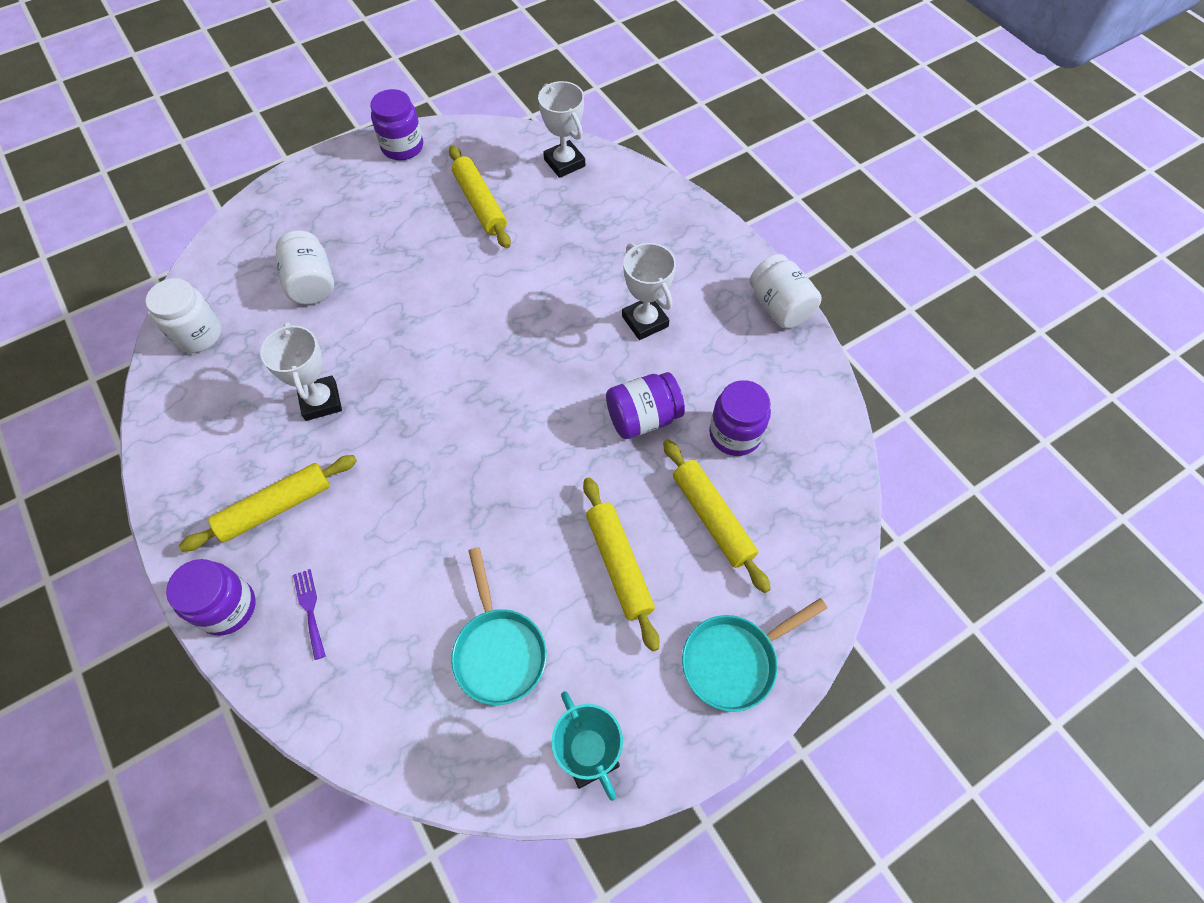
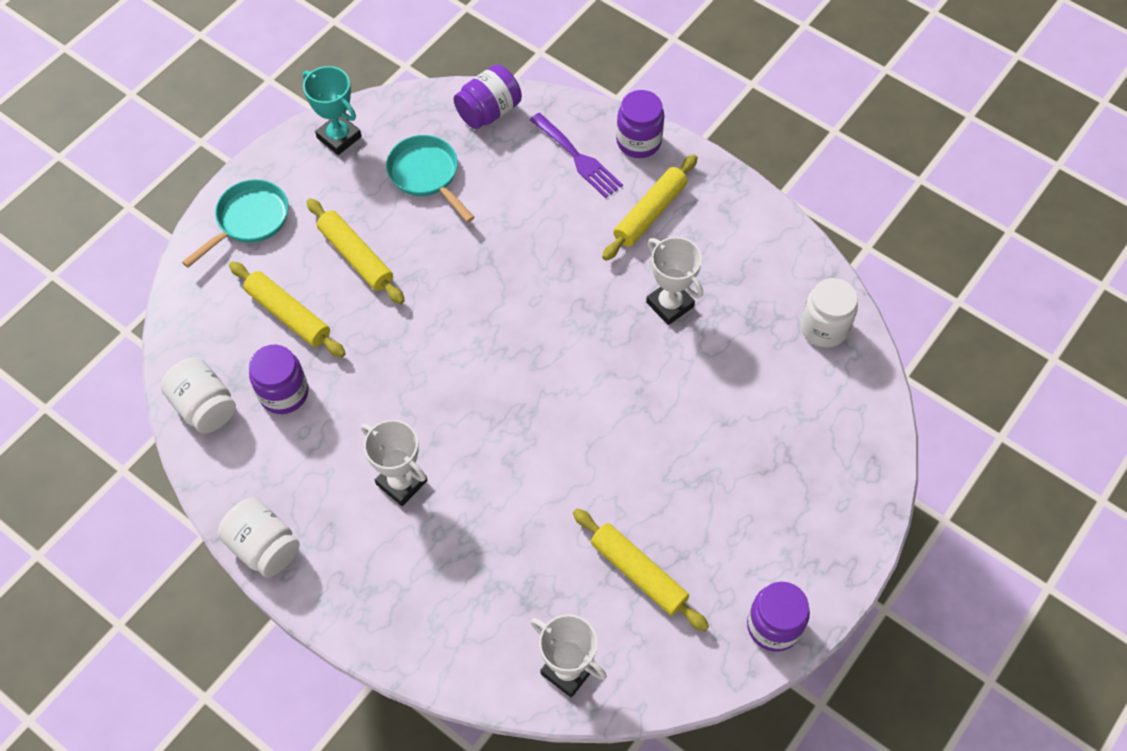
camera: 160 degrees right, 0 degrees up
(310, 609) = (578, 158): purple fork -> purple fork, size x1.66
(311, 283) = (756, 413): white jar -> white jar (204, 406)
(643, 418) = (373, 381): purple jar -> purple jar (489, 111)

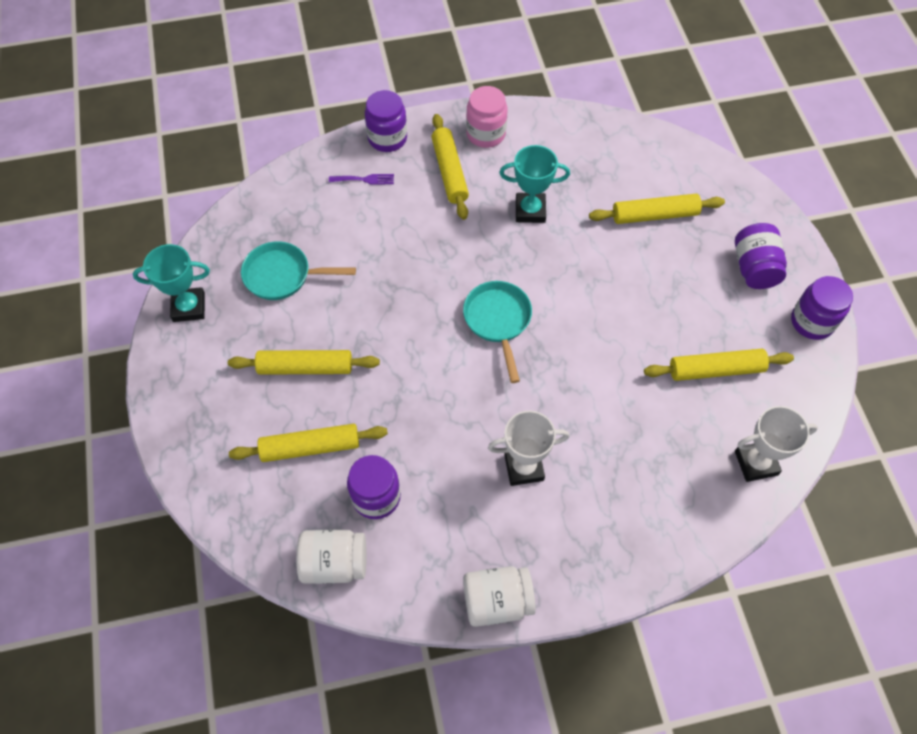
camera: 50 degrees left, 0 degrees up
(249, 220) = (198, 418): turquoise pan -> turquoise pan (498, 321)
(489, 111) = (270, 202): purple jar -> purple jar (754, 268)
(578, 158) = (365, 179): purple fork -> purple fork, size x0.60
(670, 304) = (530, 210): white trophy -> turquoise trophy
(721, 210) = (486, 134): none -> pink jar
(766, 408) = (654, 215): none -> yellow rolling pin
(824, 327) = (623, 145): white jar -> none

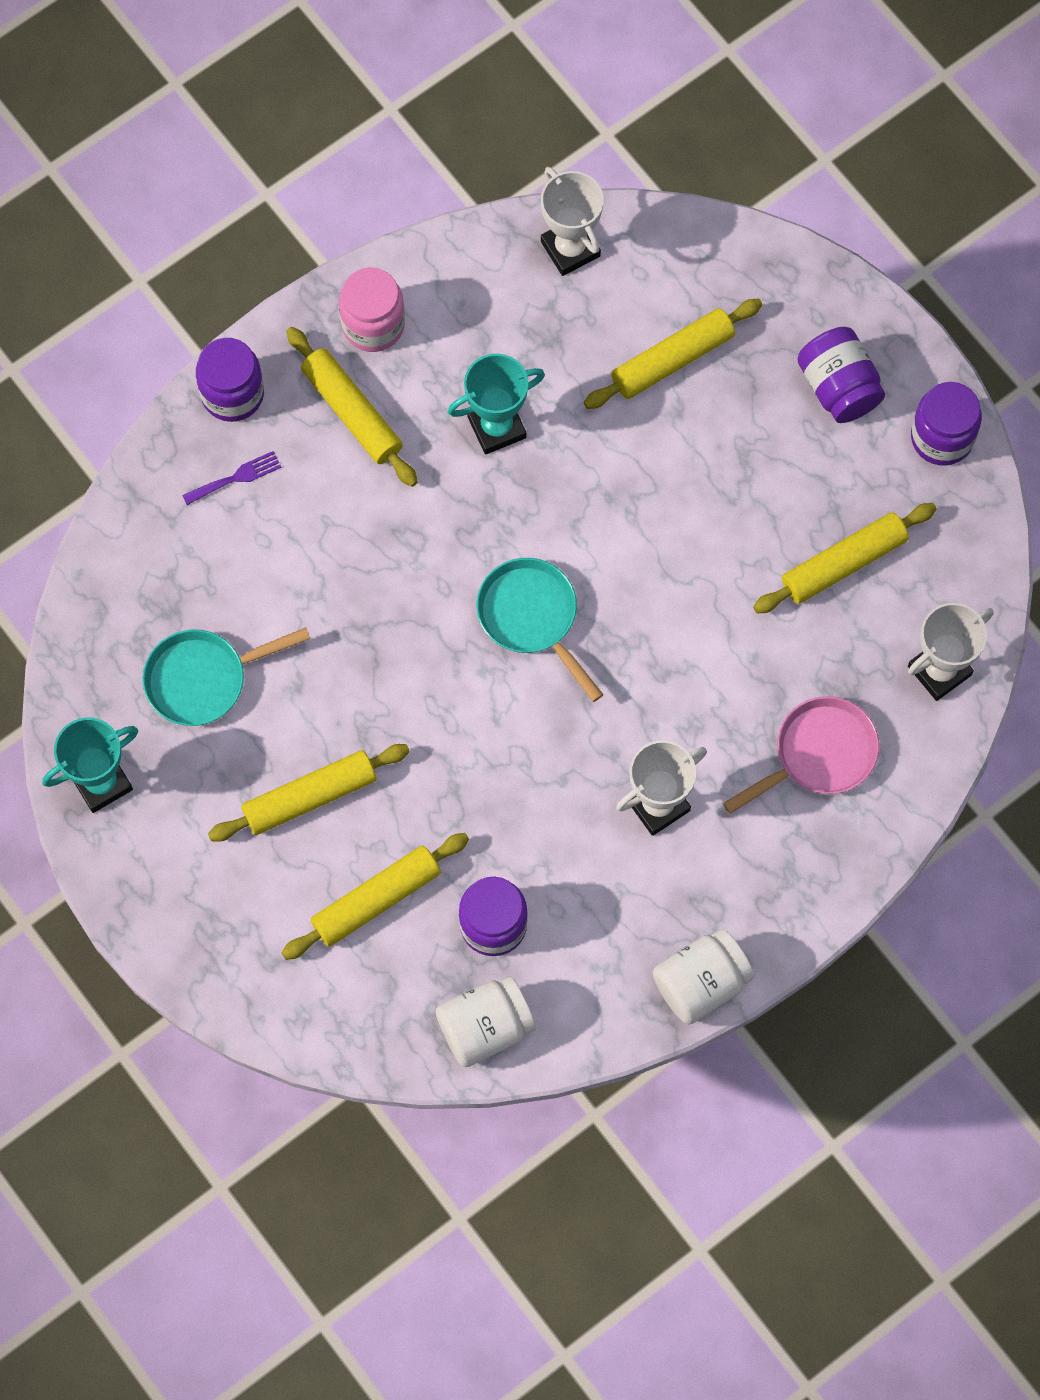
camera: 25 degrees left, 10 degrees up
(619, 138) = (570, 249): none -> white trophy
(648, 482) = (818, 755): none -> pink pan

